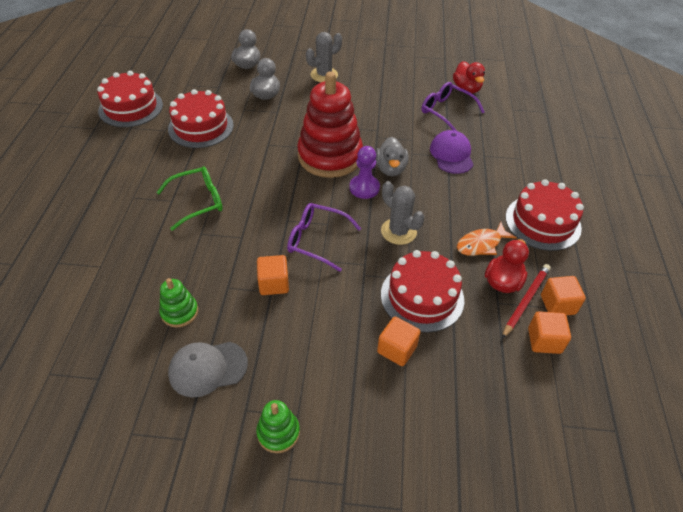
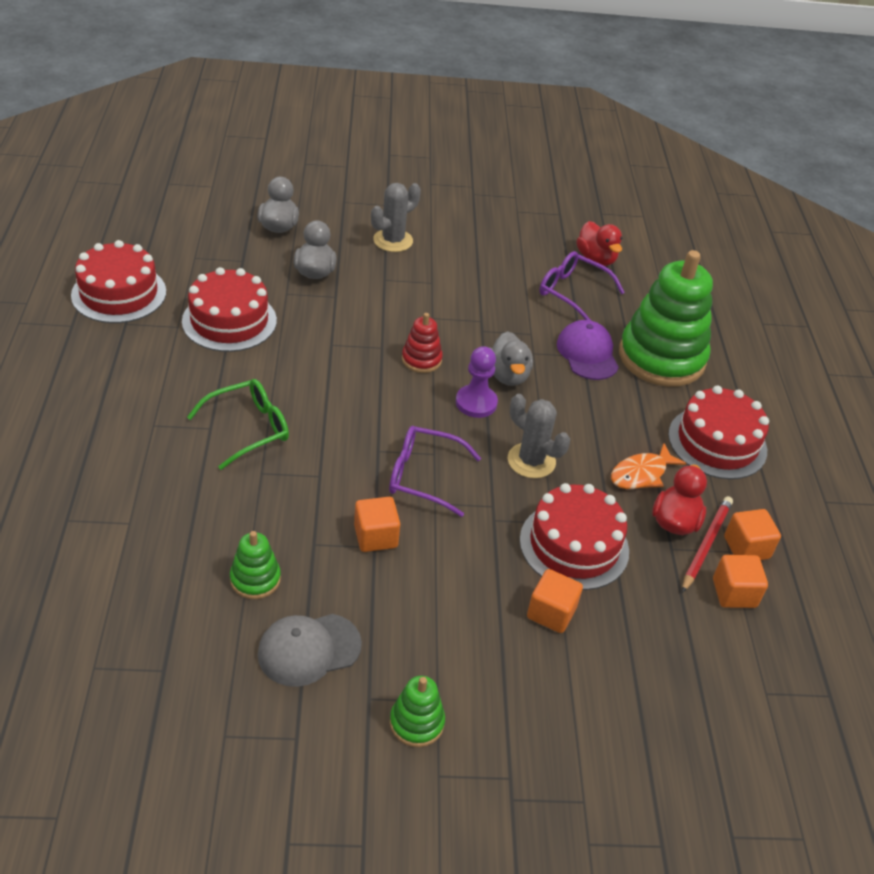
camera: 10 degrees left, 5 degrees down
(330, 156) = (421, 359): red stacking toy -> red stacking toy, size x0.45
(507, 159) = (661, 358): none -> green stacking toy

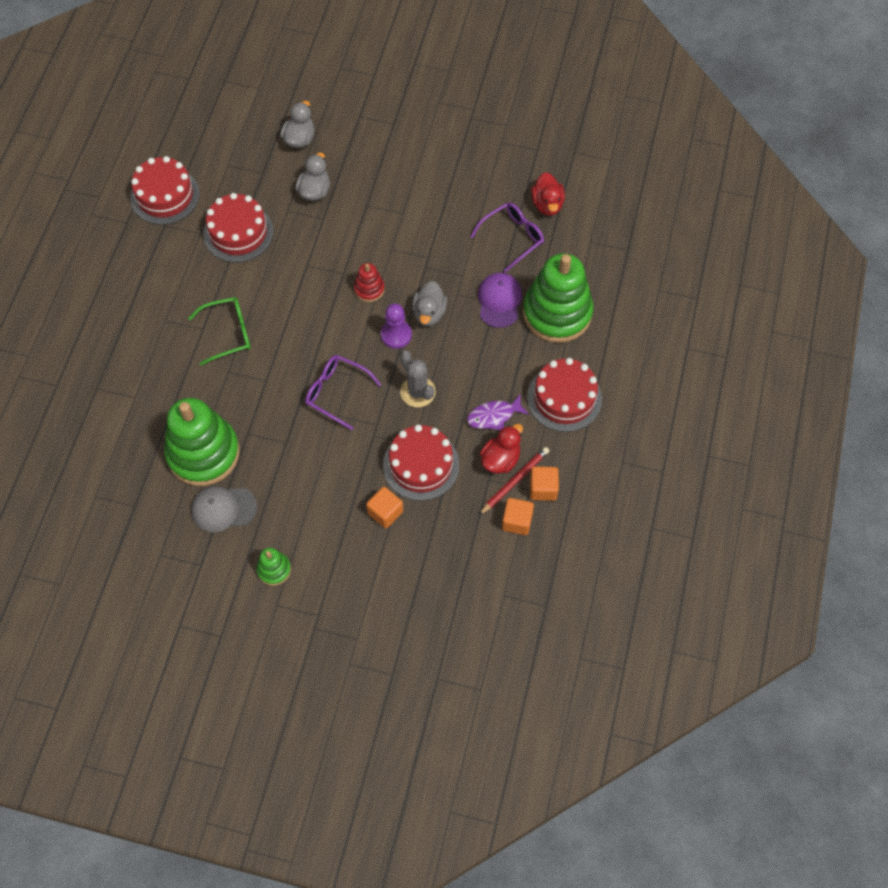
camera: 20 degrees right, 20 degrees up
(255, 579) = (203, 453): green stacking toy -> green stacking toy, size x2.24
(376, 536) = (289, 435): orange cube -> none
(393, 240) = (386, 164): grey cactus -> none
(572, 292) = (512, 237): purple glasses -> purple glasses turned 90 degrees clockwise
(641, 474) = (494, 416): orange fish -> purple fish

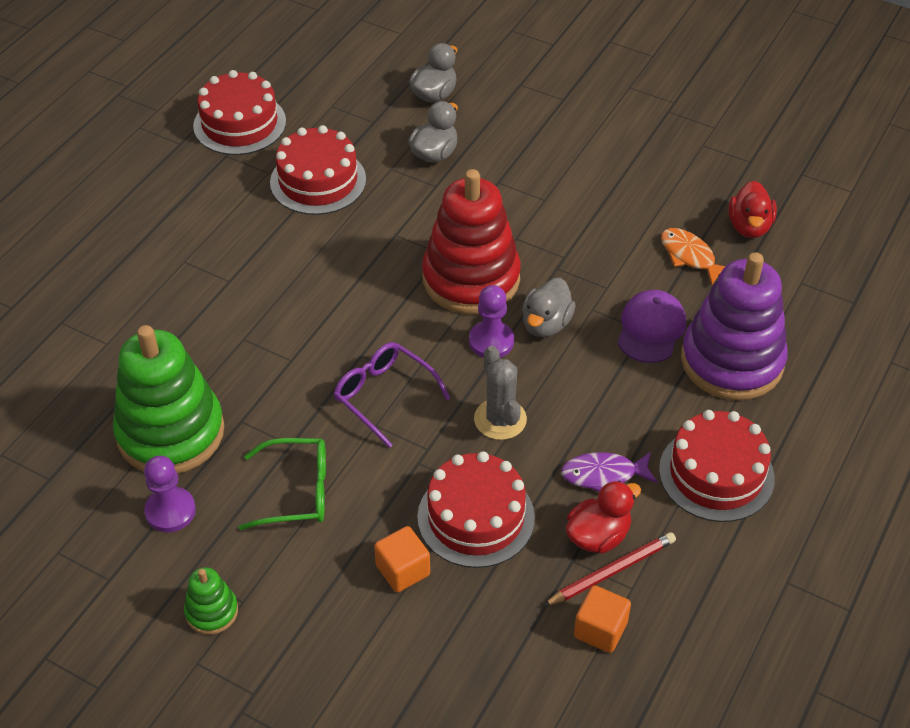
camera: 15 degrees right, 15 degrees down
(223, 509) = (170, 511): grey cap -> purple pawn
(228, 333) = (261, 293): green glasses -> green glasses (297, 492)
(369, 289) = (471, 279): red stacking toy -> red stacking toy, size x2.24
(512, 237) = (690, 256): purple glasses -> orange fish
(543, 488) = (653, 592): orange cube -> none
(557, 313) = (732, 361): green stacking toy -> purple stacking toy

